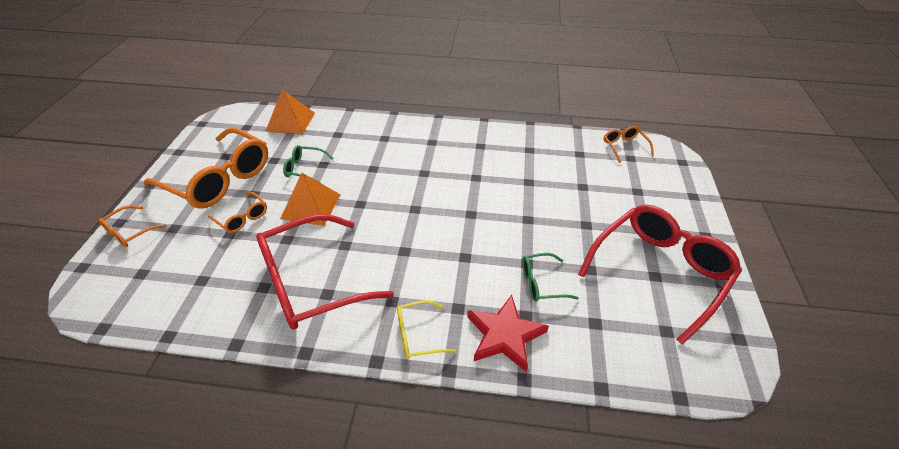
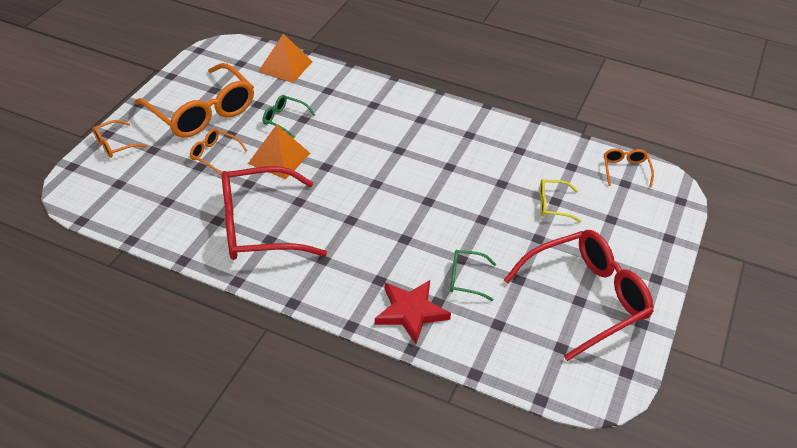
camera: 15 degrees right, 0 degrees up
(242, 218) = (214, 155): orange glasses -> orange glasses turned 150 degrees clockwise
(417, 335) = (335, 292): yellow glasses -> yellow glasses (552, 205)

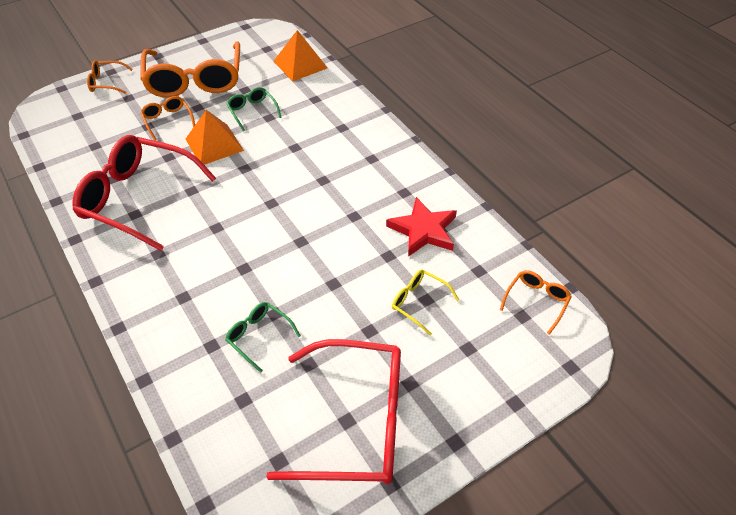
camera: 35 degrees right, 5 degrees up
(411, 312) = (178, 343): red star -> red star (423, 230)

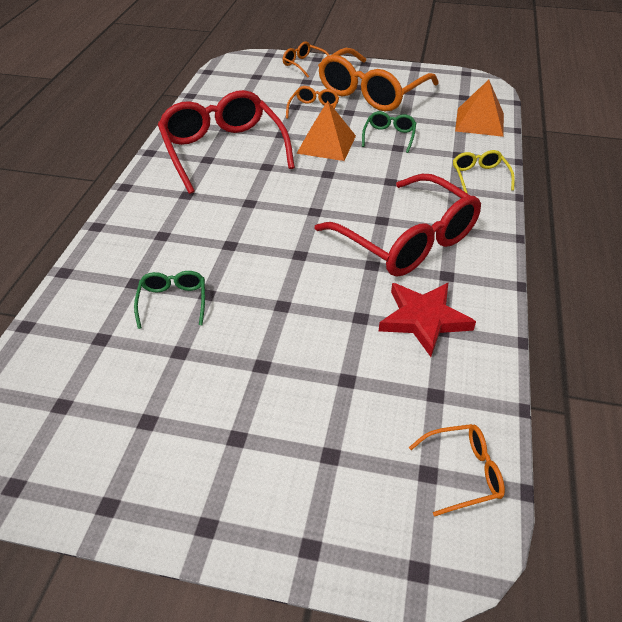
camera: 45 degrees right, 5 degrees down
(357, 422) = (152, 429): red glasses -> red glasses (407, 240)
(418, 302) = (336, 377): yellow glasses -> yellow glasses (479, 176)

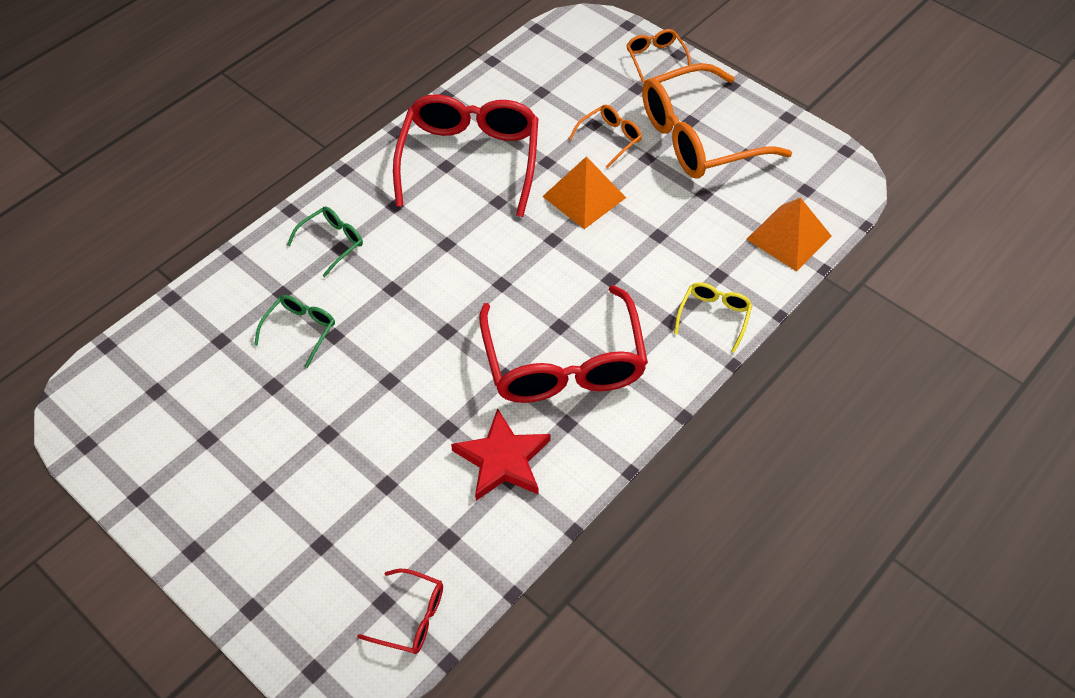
camera: 30 degrees right, 10 degrees up
(389, 136) = (662, 215): green glasses -> green glasses (332, 242)
(463, 473) = (411, 617): orange glasses -> red glasses

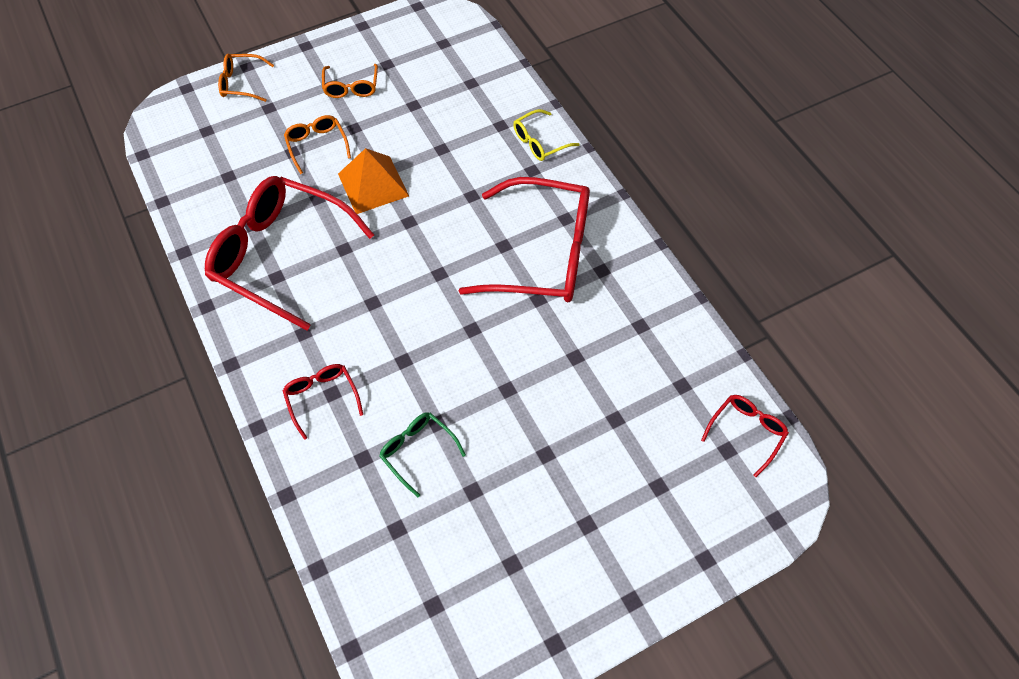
camera: 70 degrees left, 5 degrees up
(332, 242) = (322, 398): green glasses -> red glasses
(503, 460) = (621, 325): red star -> none
(698, 137) = (351, 87): orange glasses -> orange glasses, size x0.45
(714, 316) = (539, 142): yellow glasses -> yellow glasses turned 75 degrees counterclockwise
(789, 237) = (485, 70): orange pyramid -> none

